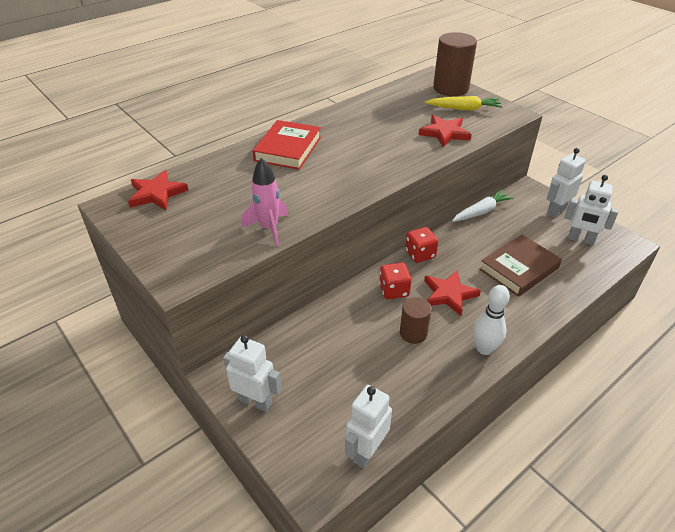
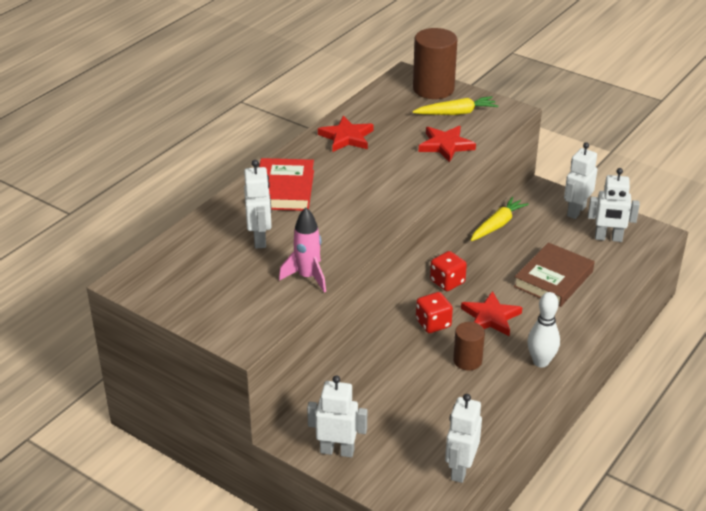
camera: 15 degrees left, 5 degrees down
(157, 193) = (168, 261): red star -> red star (346, 137)
(245, 187) = (260, 239): none -> white robot
(481, 212) = (497, 225): white carrot -> yellow carrot

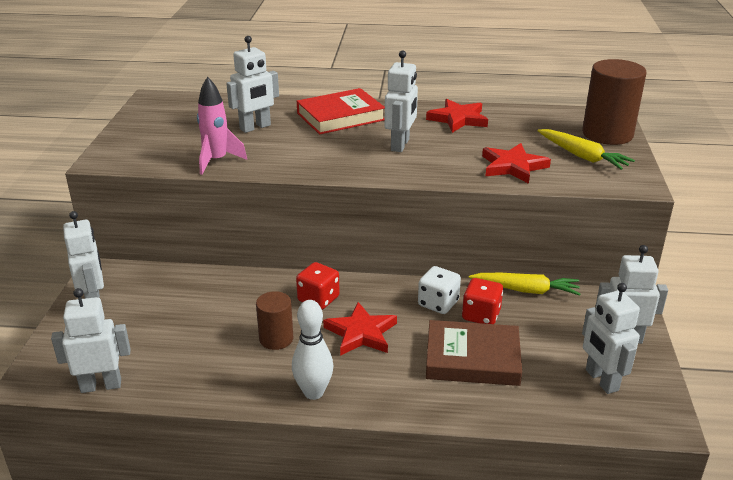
camera: 60 degrees right, 5 degrees down
(366, 179) = (400, 145): none -> white robot
(447, 282) = (393, 287): red dice -> red dice (481, 315)
(482, 269) = (438, 303): none -> white dice

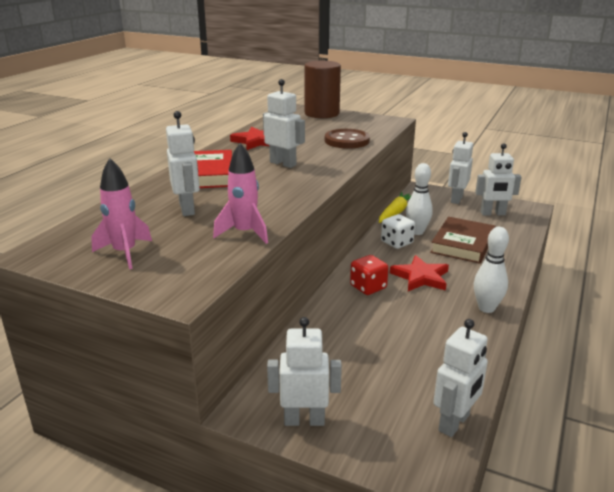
camera: 70 degrees left, 5 degrees down
(101, 385) = (454, 423): white robot -> white robot turned 150 degrees counterclockwise
(163, 125) = (125, 253): none -> pink rocket
(276, 339) = (414, 314): brown cylinder -> none
(481, 315) = (417, 232): red dice -> white bowling pin
(513, 166) = (347, 141): red star -> brown button
(582, 156) = (347, 124): yellow carrot -> none

